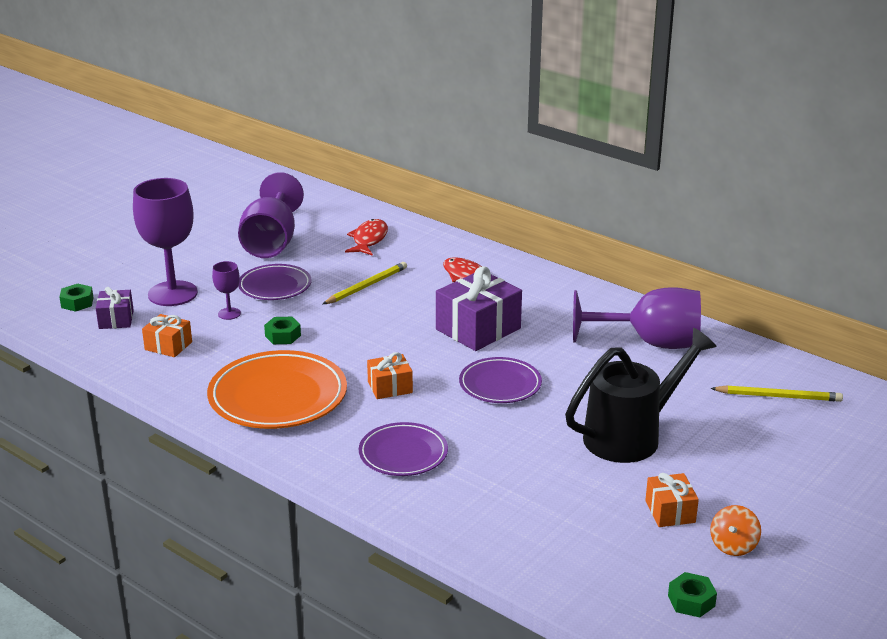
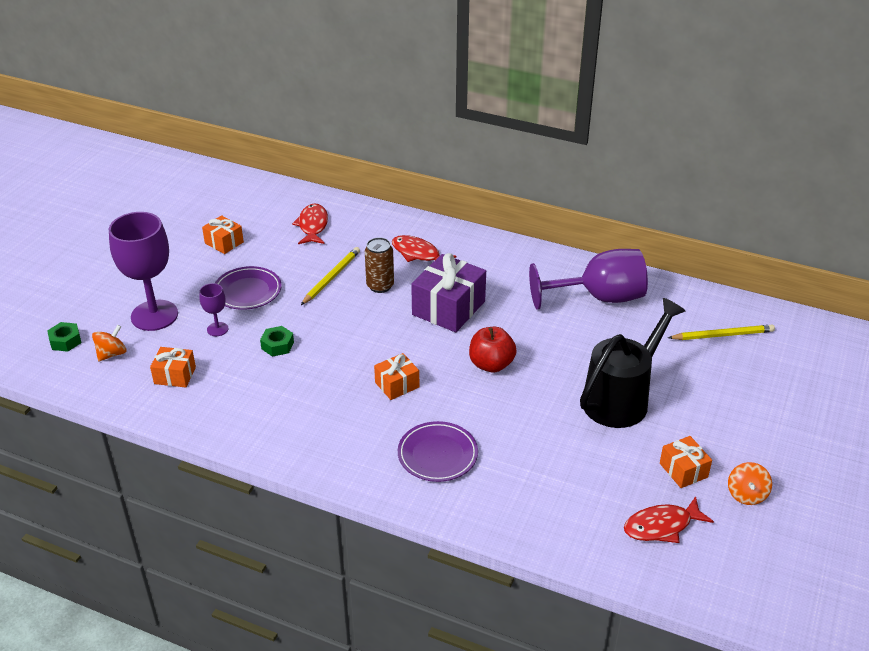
camera: 15 degrees left, 10 degrees up
(116, 319) = (112, 354): purple gift -> orange spinning top
(271, 242) = (224, 242): purple goblet -> orange gift
(278, 396) = (300, 413): orange plate -> none
(414, 300) = (380, 286): none -> brown can
(500, 385) = (491, 364): purple plate -> red apple
(619, 557) = (661, 526): none -> red fish
(691, 601) = (735, 558): green nut -> none

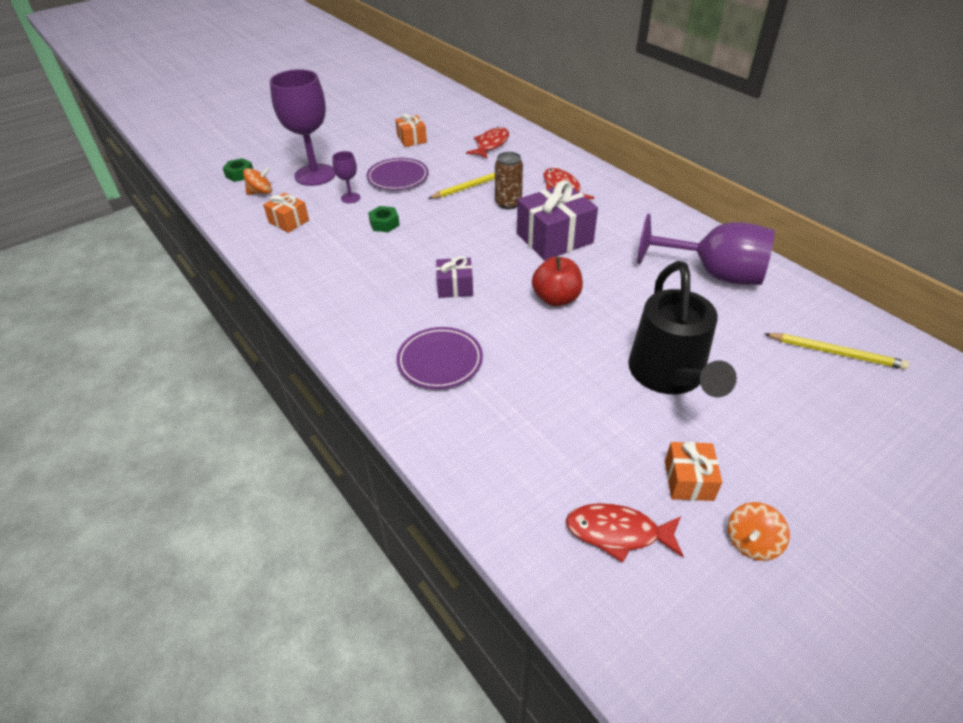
camera: 30 degrees right, 5 degrees up
(397, 385) = (455, 287): orange gift -> purple gift
(621, 398) = (669, 376): black watering can -> black watering can turned 105 degrees clockwise

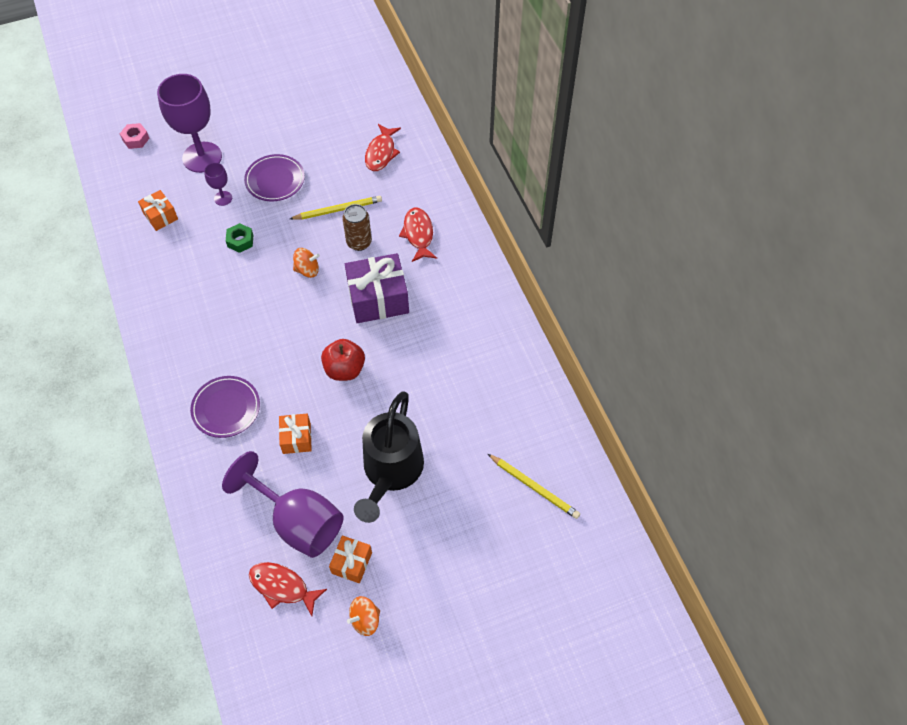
camera: 15 degrees right, 15 degrees up
(240, 174) = (136, 139): green nut -> pink nut
(261, 192) = (147, 170): orange spinning top -> orange spinning top (307, 270)
(412, 139) = (309, 125): orange gift -> orange gift (296, 438)
(455, 287) = (269, 334): purple gift -> none
(491, 144) = (381, 153): red fish -> red fish turned 150 degrees clockwise
(714, 273) = (491, 377): purple goblet -> purple goblet (298, 521)

